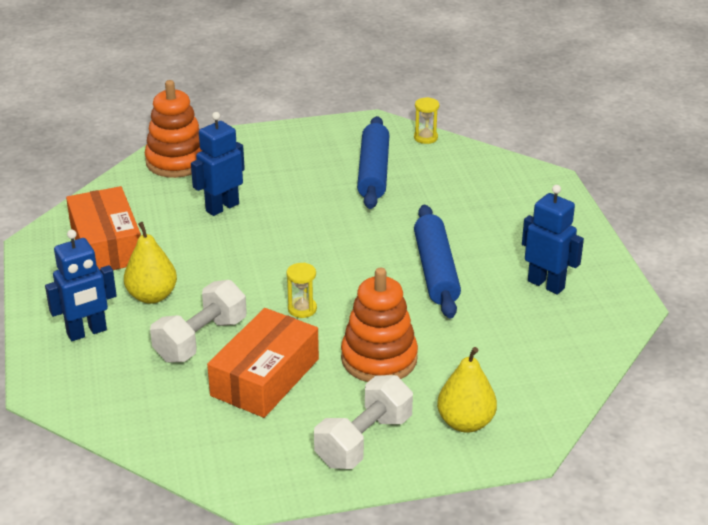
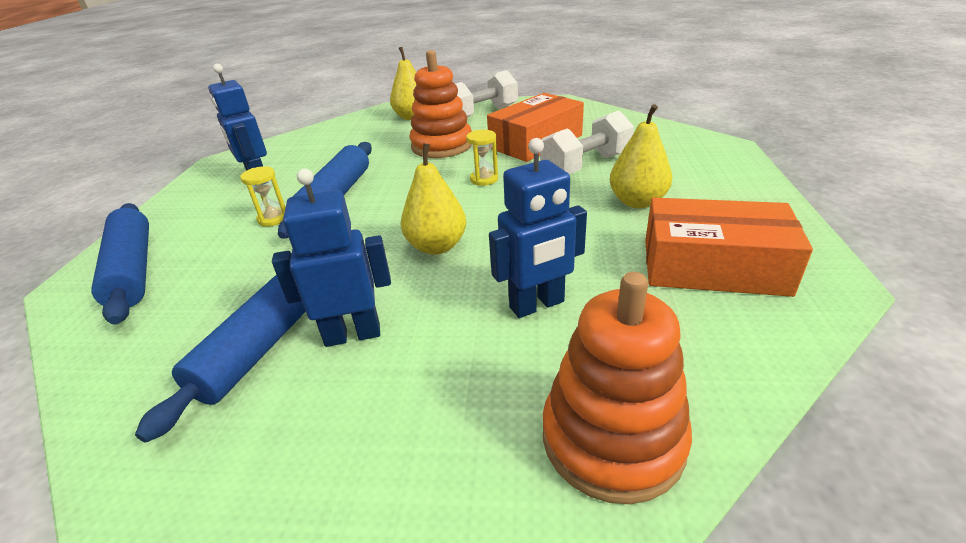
camera: 160 degrees left, 0 degrees up
(87, 332) = (701, 178): blue robot -> blue robot (352, 334)
(106, 245) = (713, 266): orange box -> orange box turned 75 degrees counterclockwise
(308, 236) = (437, 246): none -> yellow pear
(425, 137) = (102, 408): yellow hourglass -> yellow hourglass (273, 219)
(524, 193) = (133, 269): none -> blue rolling pin

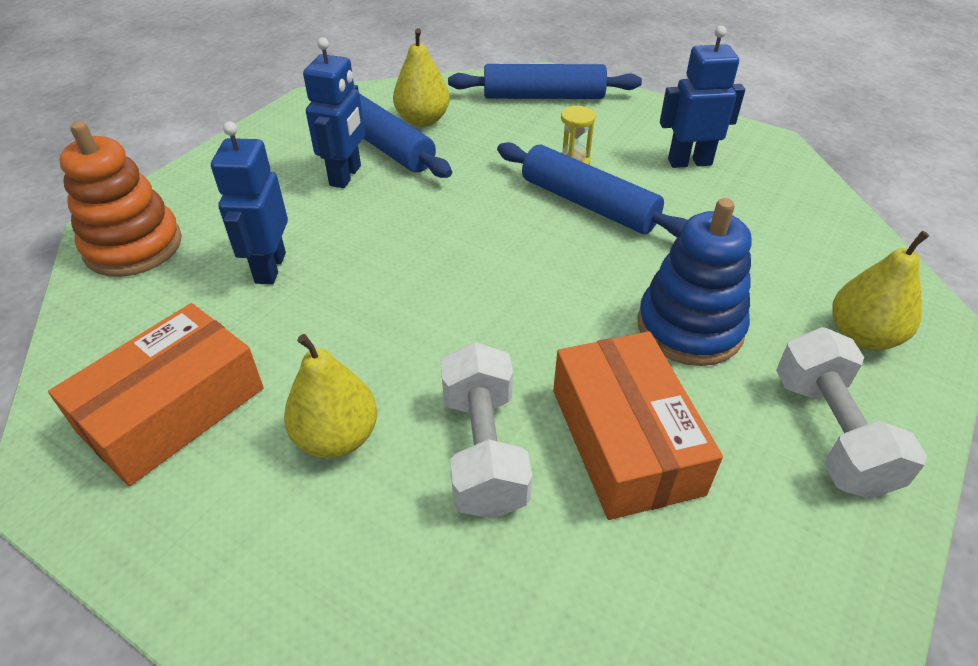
camera: 115 degrees right, 10 degrees up
(437, 246) = (416, 243): yellow pear -> yellow pear (423, 120)
(442, 146) = (689, 327): orange stacking toy -> blue stacking toy
(484, 179) = (534, 327): yellow hourglass -> none

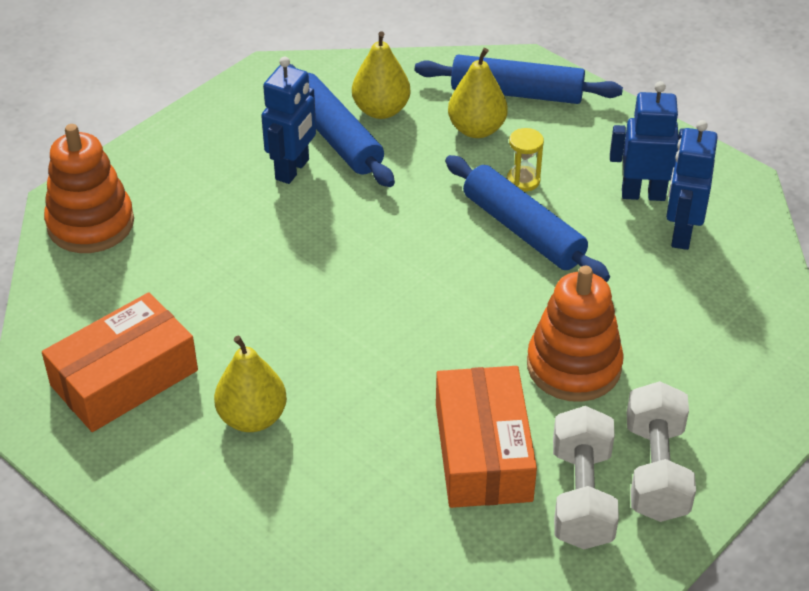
camera: 10 degrees right, 0 degrees up
(269, 268) = (211, 261): blue robot -> blue robot (681, 234)
(483, 450) = (366, 444): white dumbbell -> white dumbbell (581, 496)
(689, 327) = (573, 366): blue stacking toy -> orange stacking toy
(862, 336) = (726, 395): yellow pear -> yellow pear (476, 129)

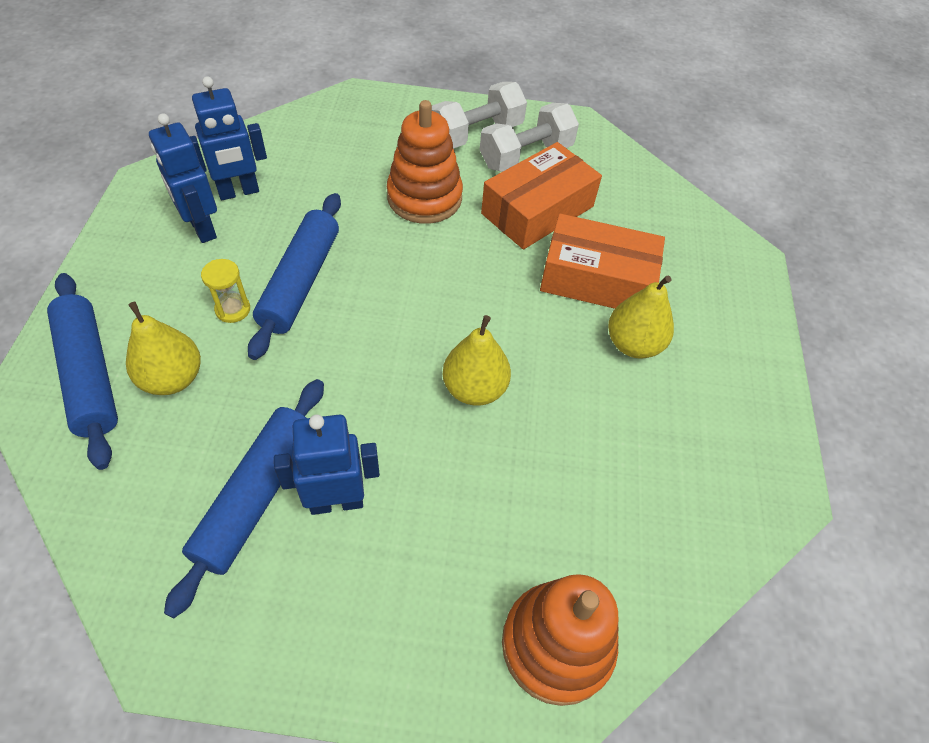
camera: 130 degrees left, 10 degrees up
(124, 378) = (685, 455): orange box -> orange box (597, 279)
(381, 110) = (184, 479): yellow pear -> yellow pear (474, 389)

